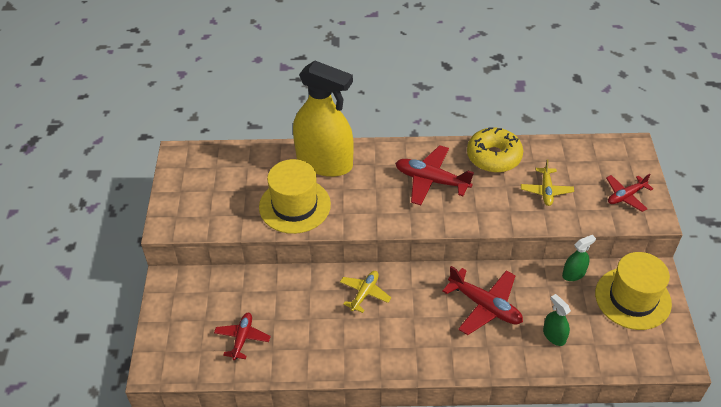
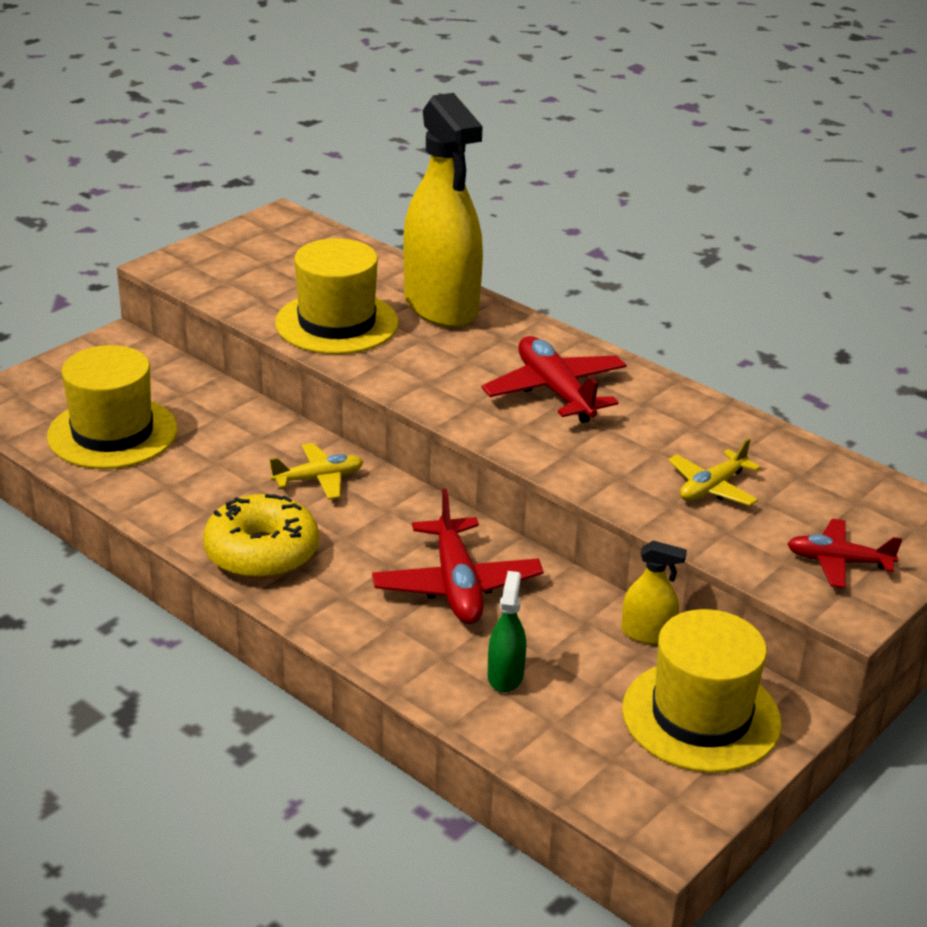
camera: 40 degrees right, 15 degrees down
(242, 338) = (112, 433): red plane -> yellow hat
(494, 157) = (689, 415): yellow donut -> yellow donut (262, 553)
(573, 274) = (647, 633): green spray bottle -> yellow spray bottle

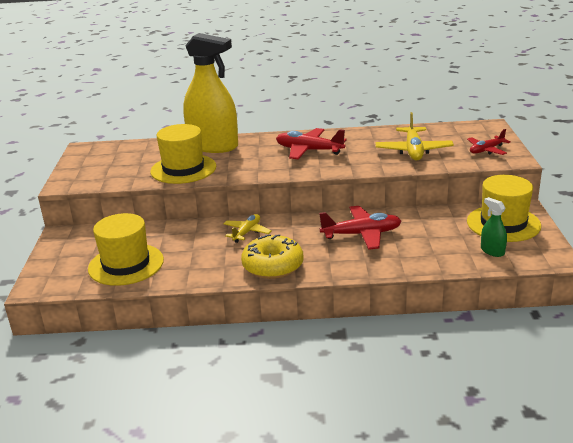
camera: 40 degrees left, 5 degrees down
(456, 585) = (361, 234): red plane -> red plane turned 45 degrees counterclockwise
(505, 676) = (429, 249): green spray bottle -> green spray bottle (492, 251)
(647, 633) = (445, 212): yellow spray bottle -> none
(712, 487) = (413, 151): yellow plane -> yellow plane, size x1.59

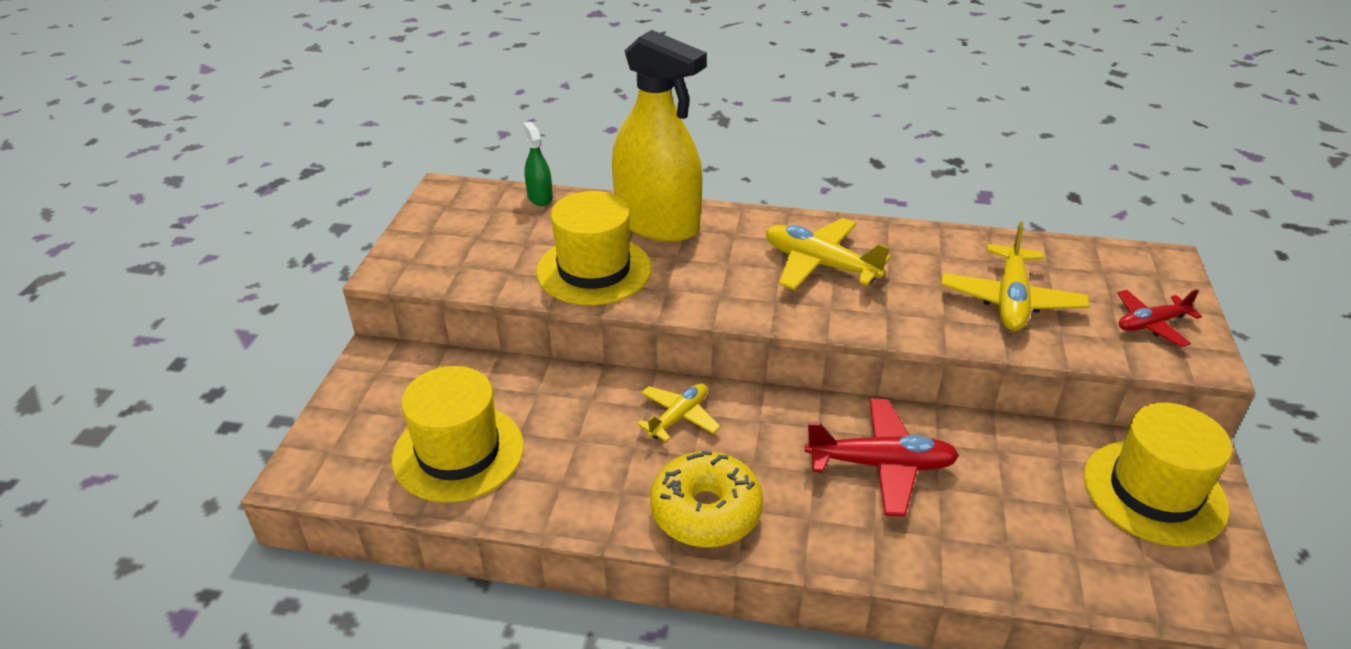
camera: 10 degrees right, 10 degrees up
(309, 150) = (820, 265): red plane -> yellow plane
(492, 251) = (1122, 561): green spray bottle -> green spray bottle (540, 197)

